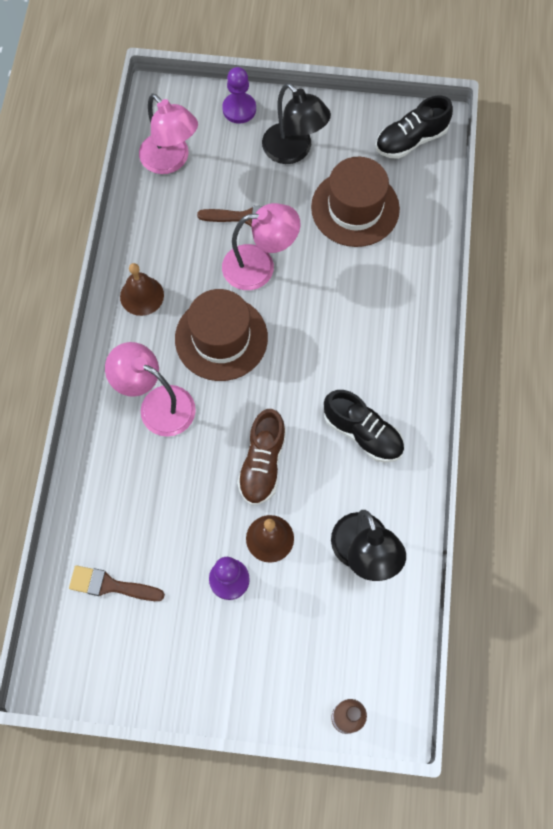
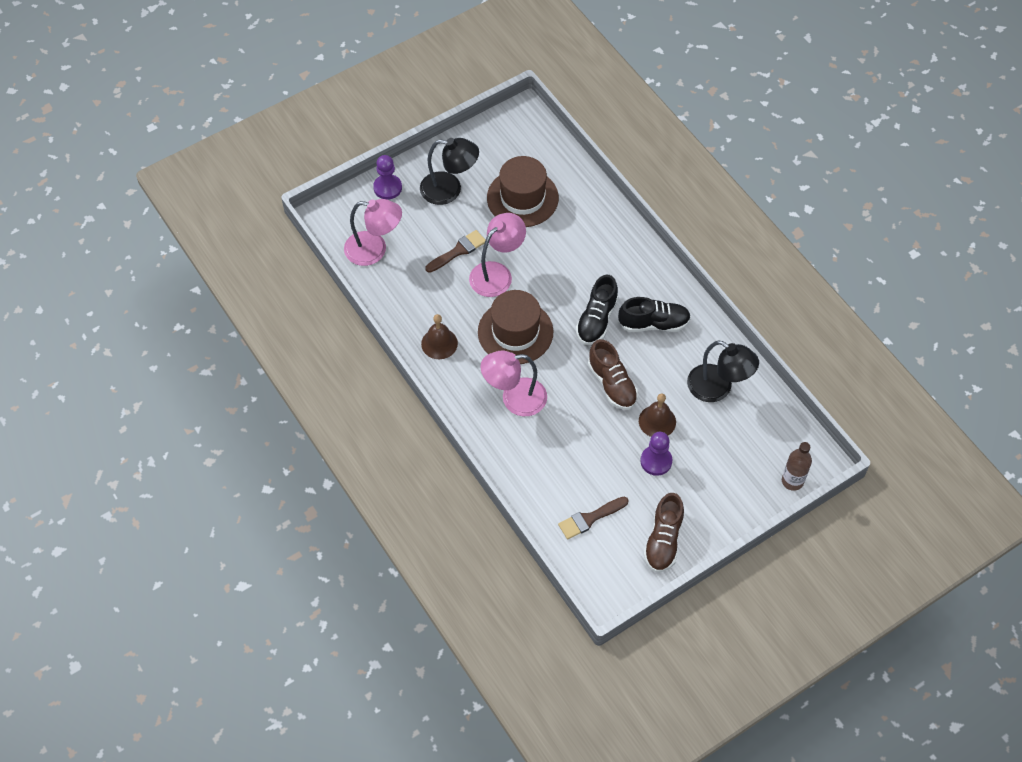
camera: 40 degrees left, 10 degrees down
(157, 669) = (663, 540): none -> brown shoe
(411, 140) = (517, 134): black shoe -> black shoe (596, 320)

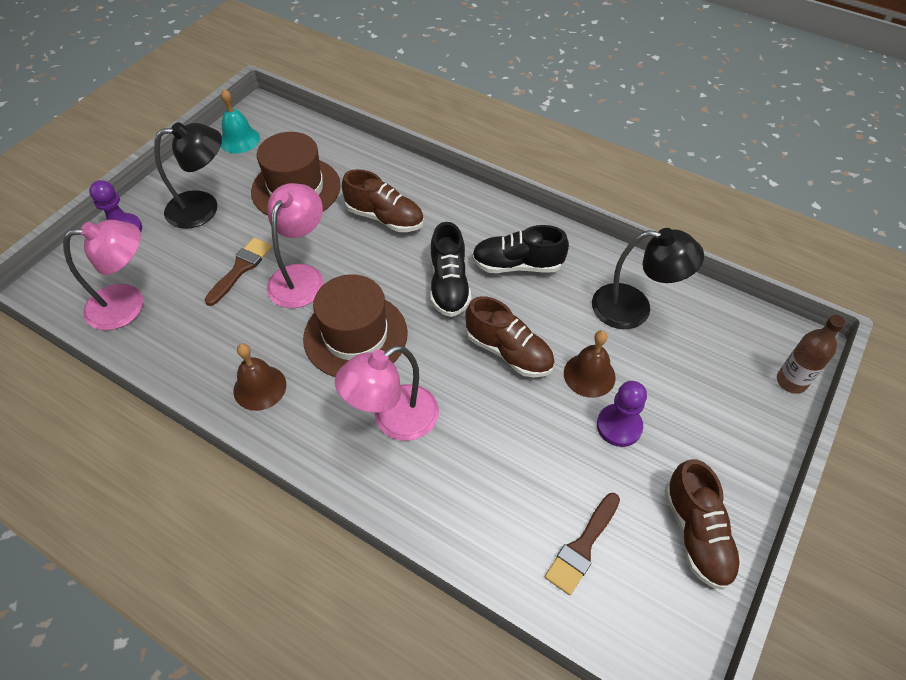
camera: 25 degrees left, 5 degrees down
(497, 136) = (239, 139): none -> turquoise bell
(577, 248) = (385, 218): none -> brown shoe
(653, 323) = (517, 265): black shoe -> black shoe turned 150 degrees counterclockwise

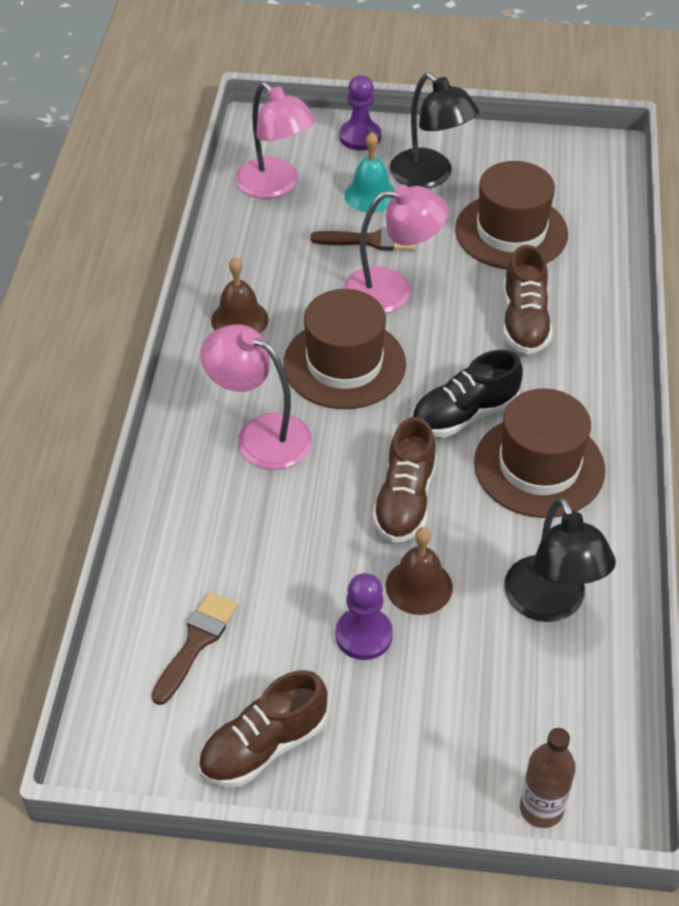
camera: 65 degrees right, 5 degrees down
(239, 139) = (548, 156): turquoise bell -> turquoise bell (370, 195)
(517, 265) = (539, 466): black shoe -> brown hat
(582, 547) = (196, 642): brown brush -> brown brush turned 105 degrees clockwise

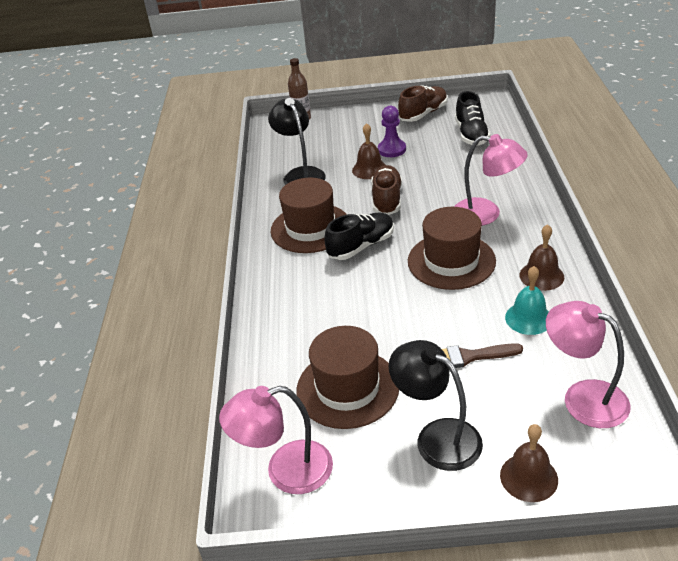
camera: 175 degrees right, 10 degrees down
(196, 642) = (471, 134): brown brush -> black shoe
(360, 137) = (529, 477): purple pawn -> brown bell
(370, 195) = (488, 404): turquoise bell -> turquoise bell (528, 318)
(392, 289) = (436, 318): pink lamp -> pink lamp (286, 471)
(524, 321) = (328, 312): brown shoe -> none

